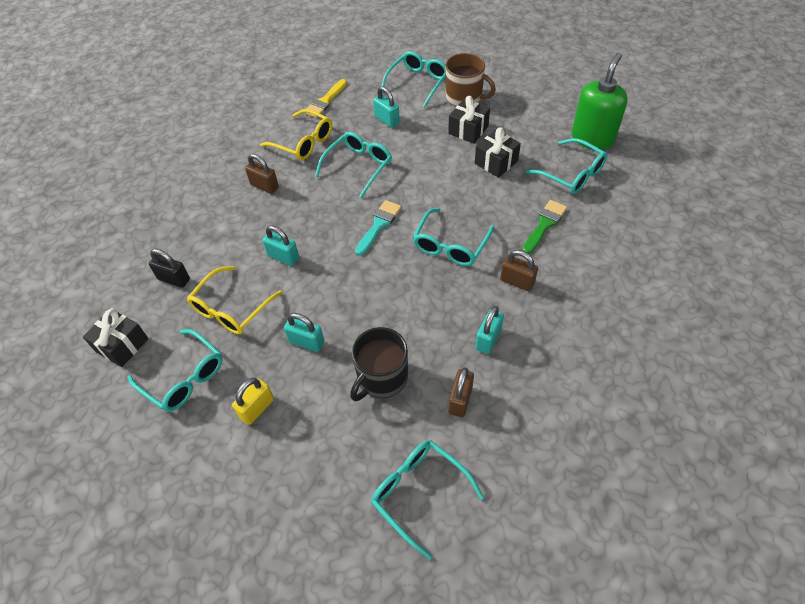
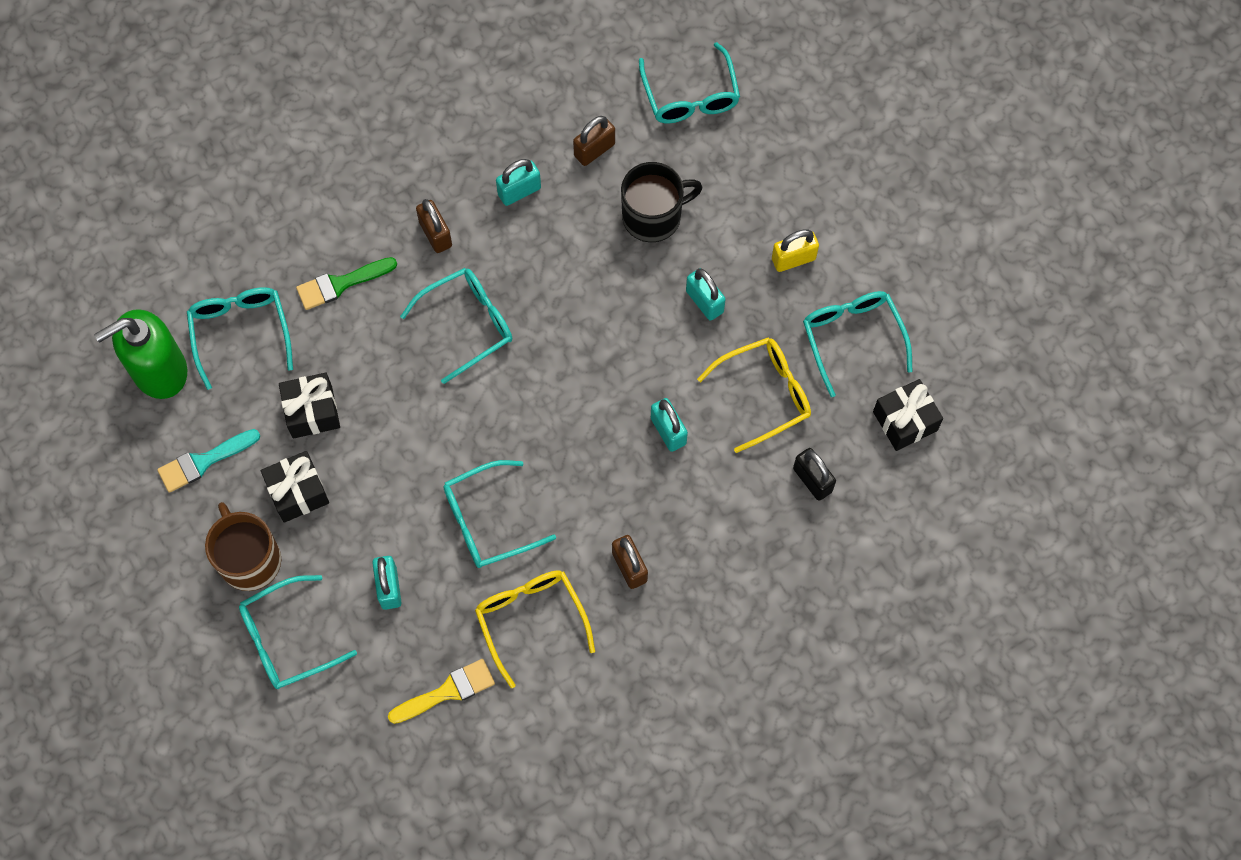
camera: 150 degrees left, 15 degrees up
(379, 225) = (527, 406): turquoise brush -> turquoise brush (203, 461)

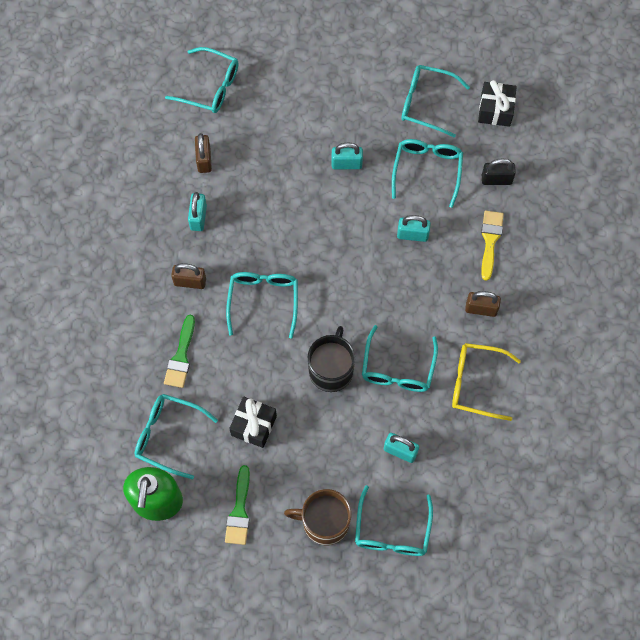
camera: 55 degrees left, 0 degrees up
(203, 461) = (239, 511): turquoise brush -> green brush
(298, 492) = (301, 466): black gift -> none
(447, 691) = (488, 458): yellow brush -> yellow brush (490, 240)
(653, 216) = (272, 156): black mug -> black mug (331, 369)
(765, 394) = (427, 169): yellow glasses -> turquoise glasses
(793, 259) = (355, 101): yellow padlock -> none

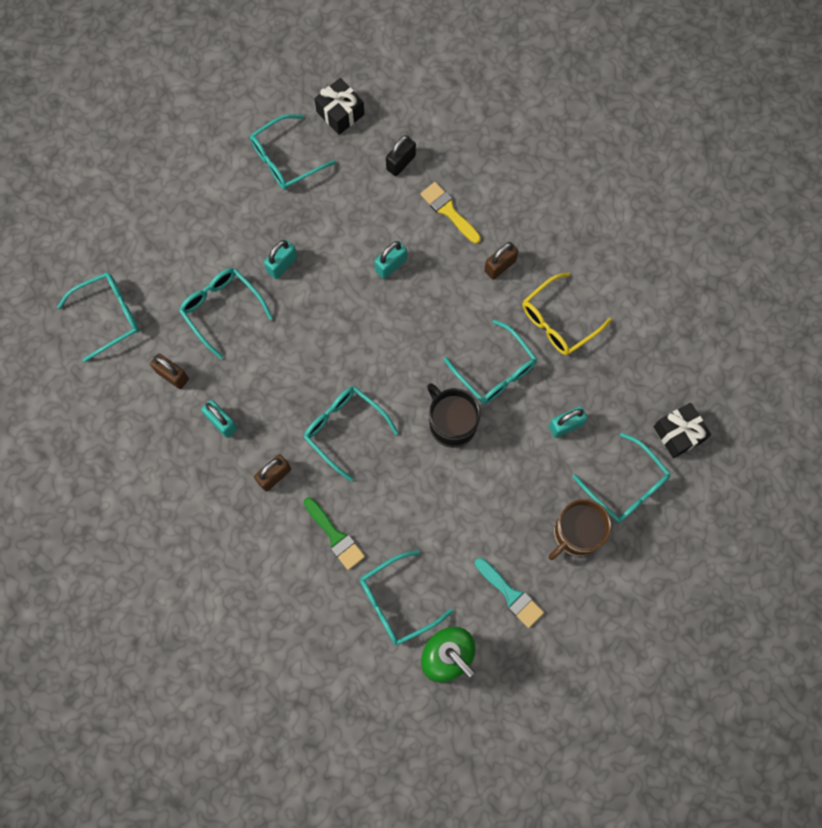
camera: 50 degrees left, 5 degrees up
(239, 511) = (511, 595): green brush -> turquoise brush
(254, 425) = (447, 524): black gift -> black gift (678, 434)
(427, 169) = (344, 207): turquoise glasses -> turquoise glasses (221, 308)

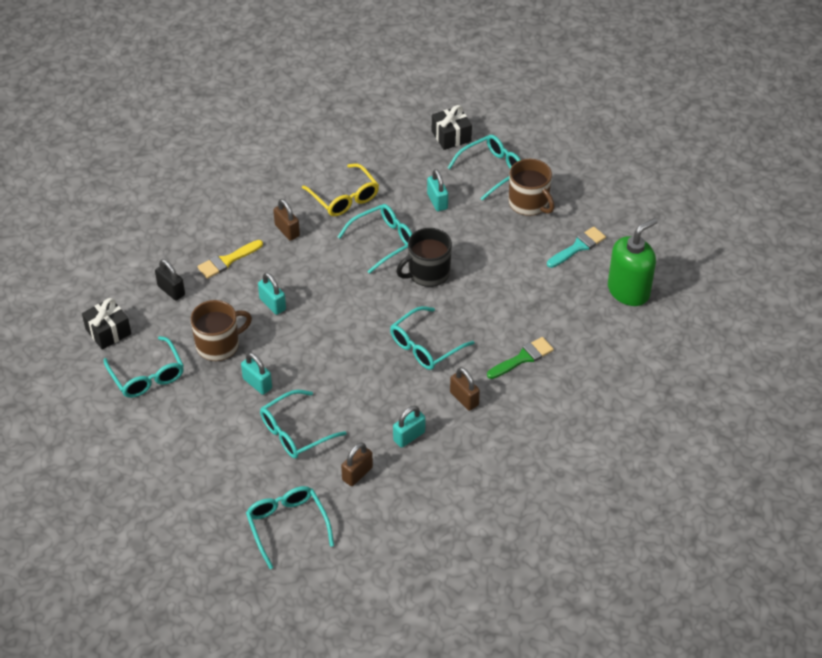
camera: 85 degrees left, 25 degrees down
(330, 220) = (219, 345): none -> brown mug
(396, 603) = (583, 320): turquoise glasses -> none

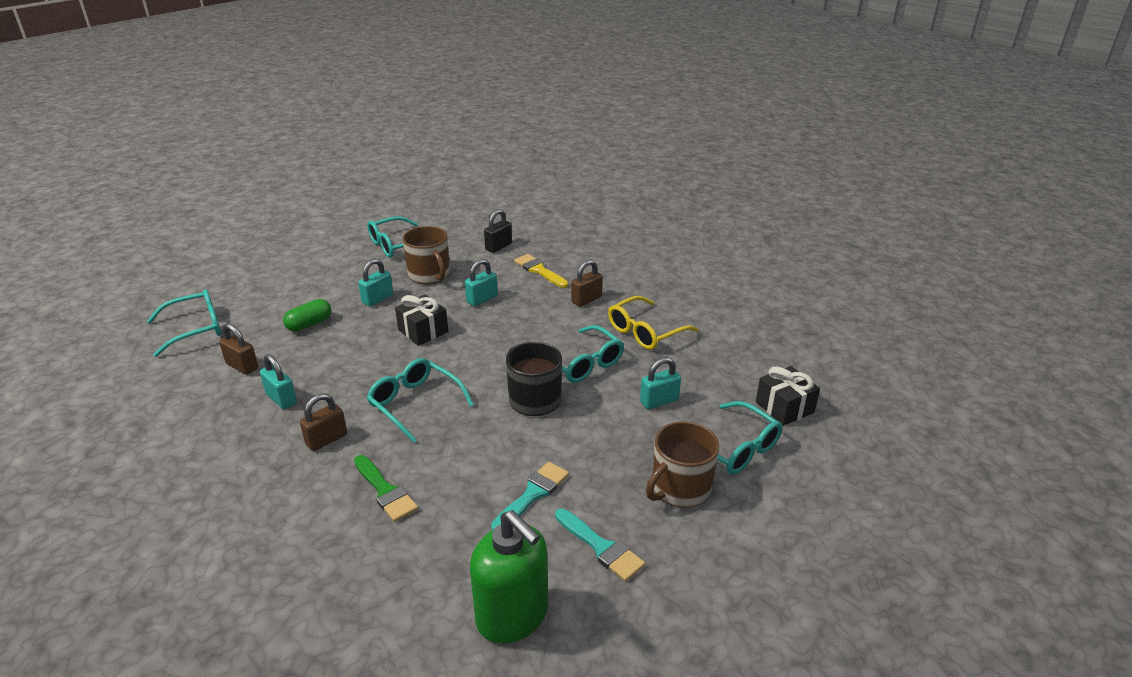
camera: 85 degrees right, 15 degrees down
(108, 331) = (450, 224): black gift -> black gift (423, 331)
(294, 432) = (309, 324): turquoise glasses -> green capsule
(530, 278) = (533, 494): none -> turquoise brush

